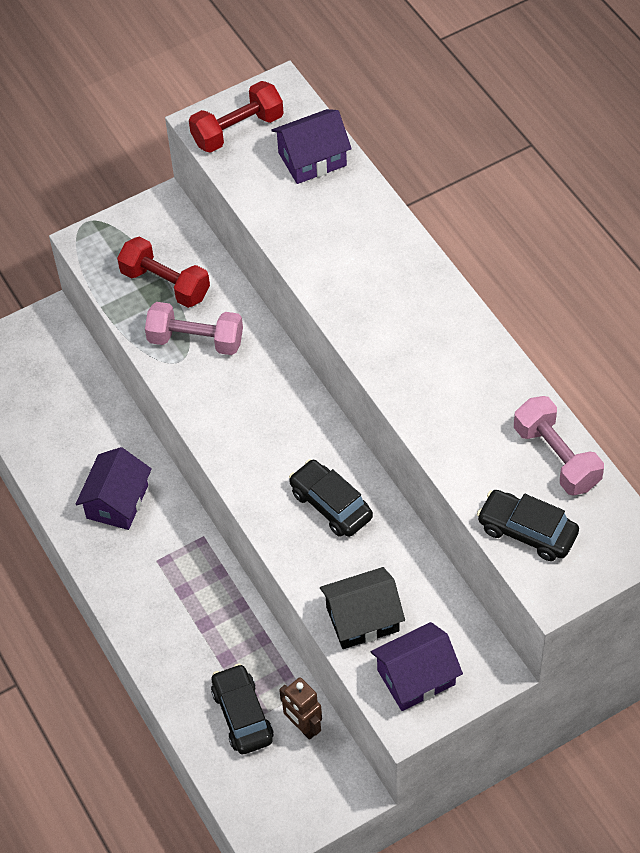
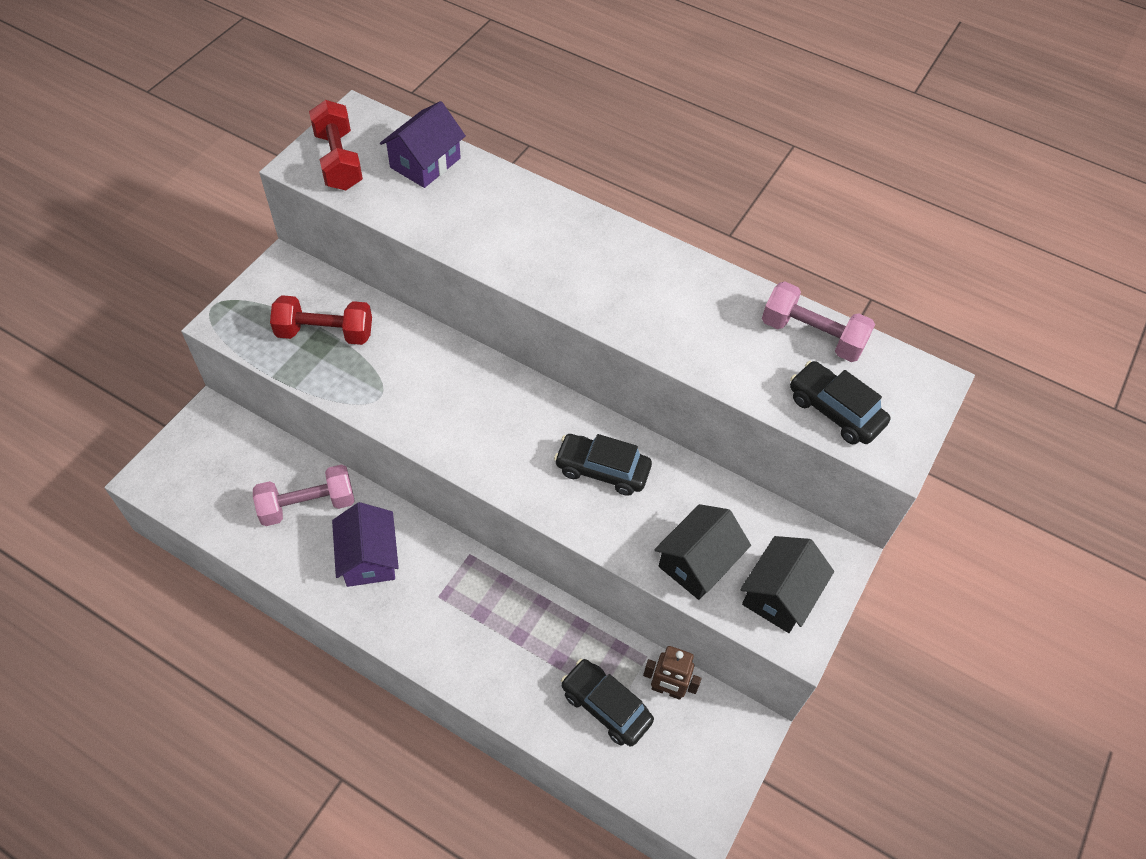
camera: 35 degrees left, 0 degrees up
(195, 340) = (384, 372): pink dumbbell -> pink dumbbell (307, 505)
(237, 130) = (338, 161): red dumbbell -> red dumbbell turned 45 degrees counterclockwise
(416, 677) = (780, 594): purple house -> black house
(527, 531) = (834, 411): black car -> black car turned 45 degrees clockwise

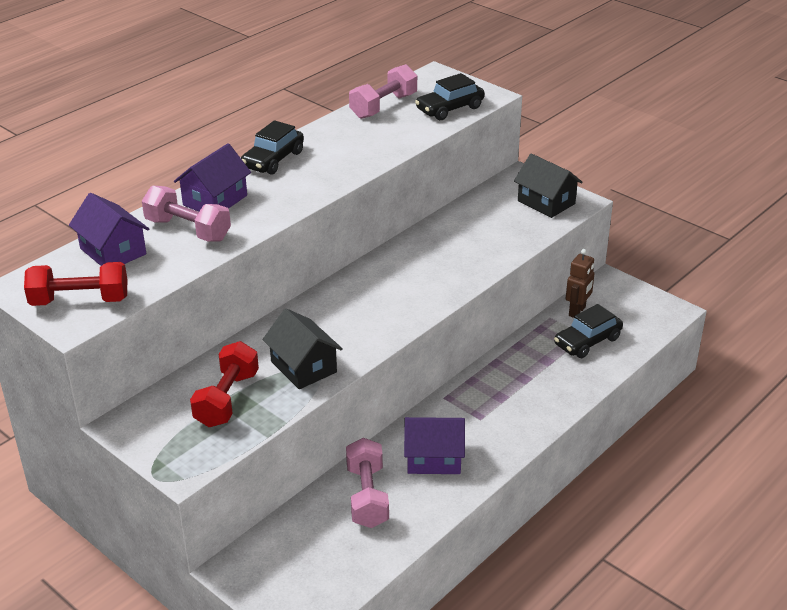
camera: 75 degrees left, 20 degrees down
(475, 209) = (188, 230): none -> pink dumbbell
(538, 218) = (215, 200): none -> purple house
(602, 470) = (427, 261): black car -> black car (273, 160)
(697, 562) = (515, 230): black house -> black house (303, 367)

